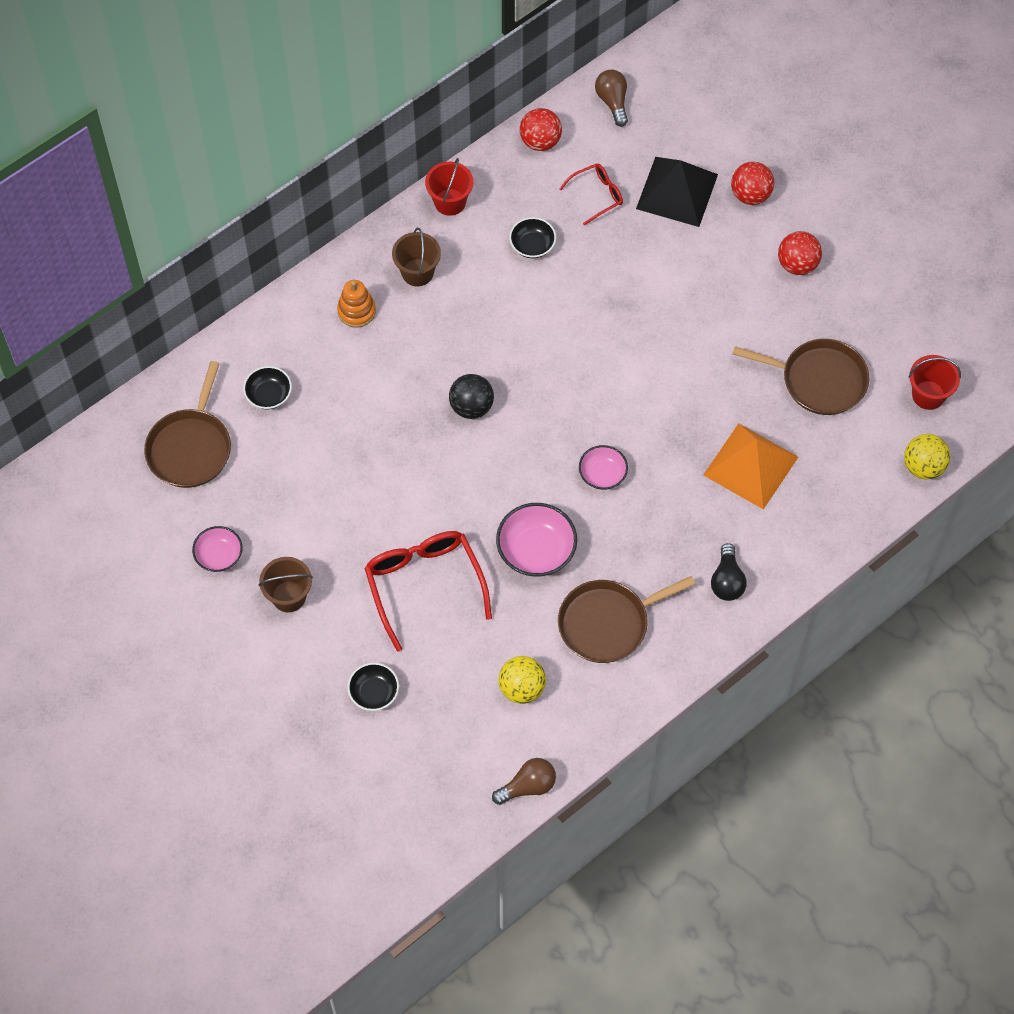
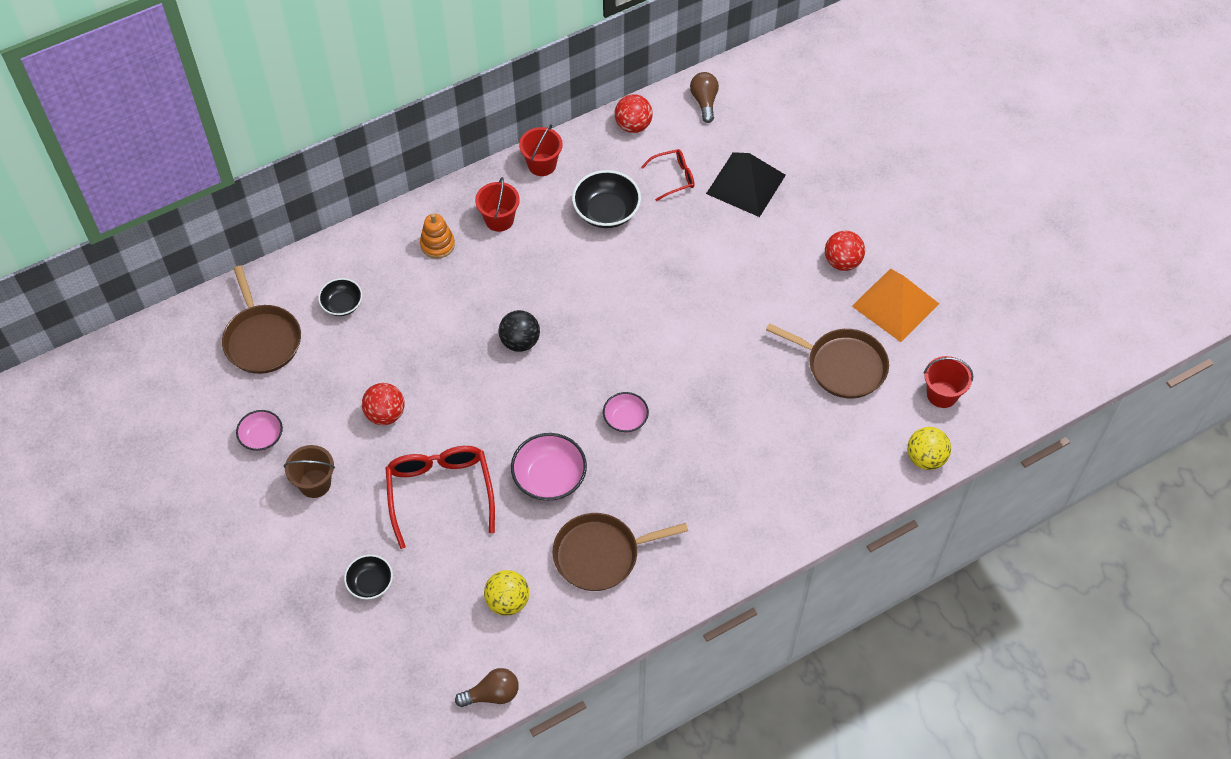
camera: 10 degrees right, 5 degrees down
(190, 447) = (262, 339): brown pan -> brown pan turned 45 degrees counterclockwise
(417, 272) = (499, 219): brown bucket -> red bucket
(532, 245) = (606, 211): black bowl -> black bowl, size x1.61
(727, 581) = (720, 533): black light bulb -> none
(750, 195) = (811, 196): red ball -> red ball (385, 414)
(751, 465) = (764, 432): orange pyramid -> orange pyramid (895, 304)

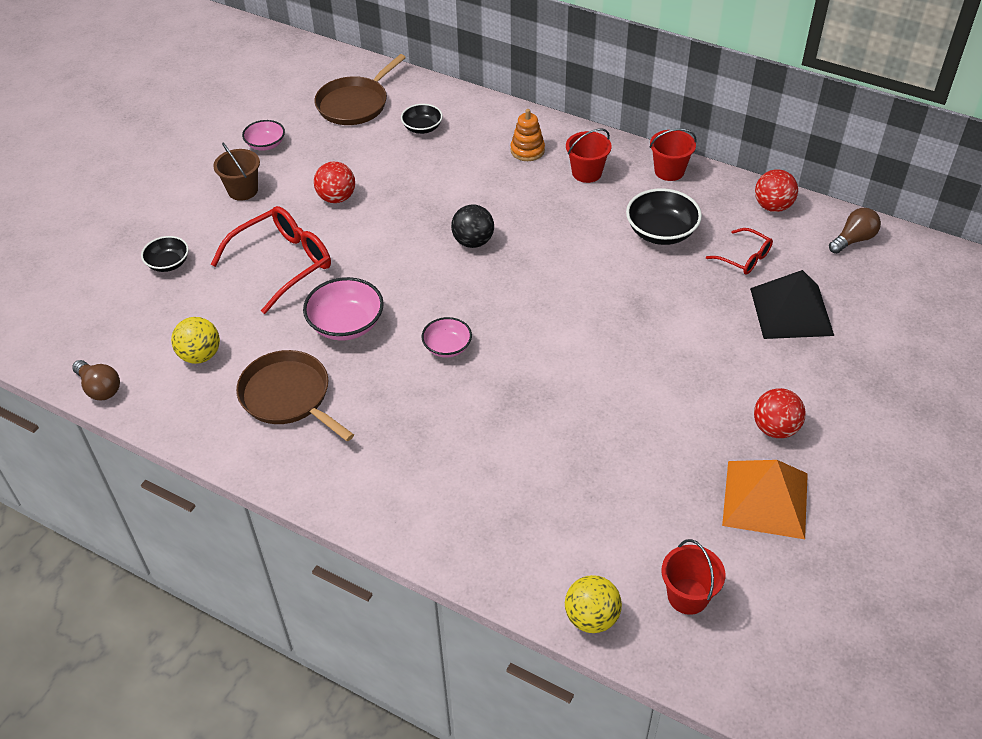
camera: 60 degrees right, 10 degrees down
(842, 366) = (646, 487): brown pan -> none

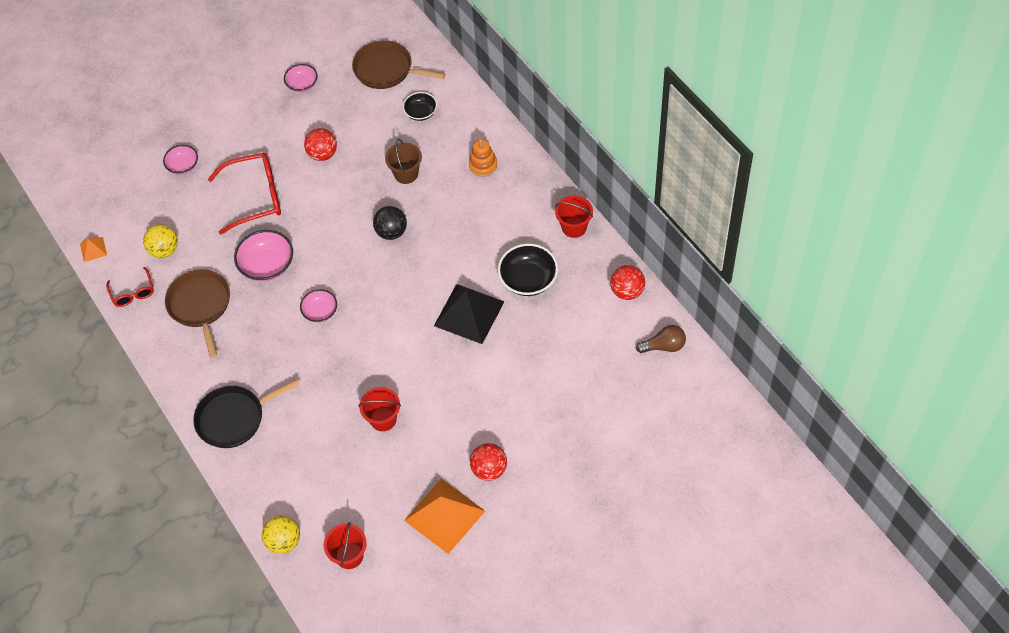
camera: 30 degrees right, 10 degrees up
(100, 388) = (93, 249): brown light bulb -> orange pyramid
(168, 263) = (183, 166): black bowl -> pink bowl
(243, 190) = (264, 121): brown bucket -> brown bucket (406, 174)
(355, 104) = (386, 70): brown pan -> brown pan turned 45 degrees clockwise
(420, 502) = (234, 418): none -> black pan
(587, 173) = (512, 204): red bucket -> red bucket (383, 419)
(744, 258) = (571, 327): red glasses -> red glasses (133, 292)
(791, 311) = (570, 386): black pyramid -> black pyramid (469, 313)

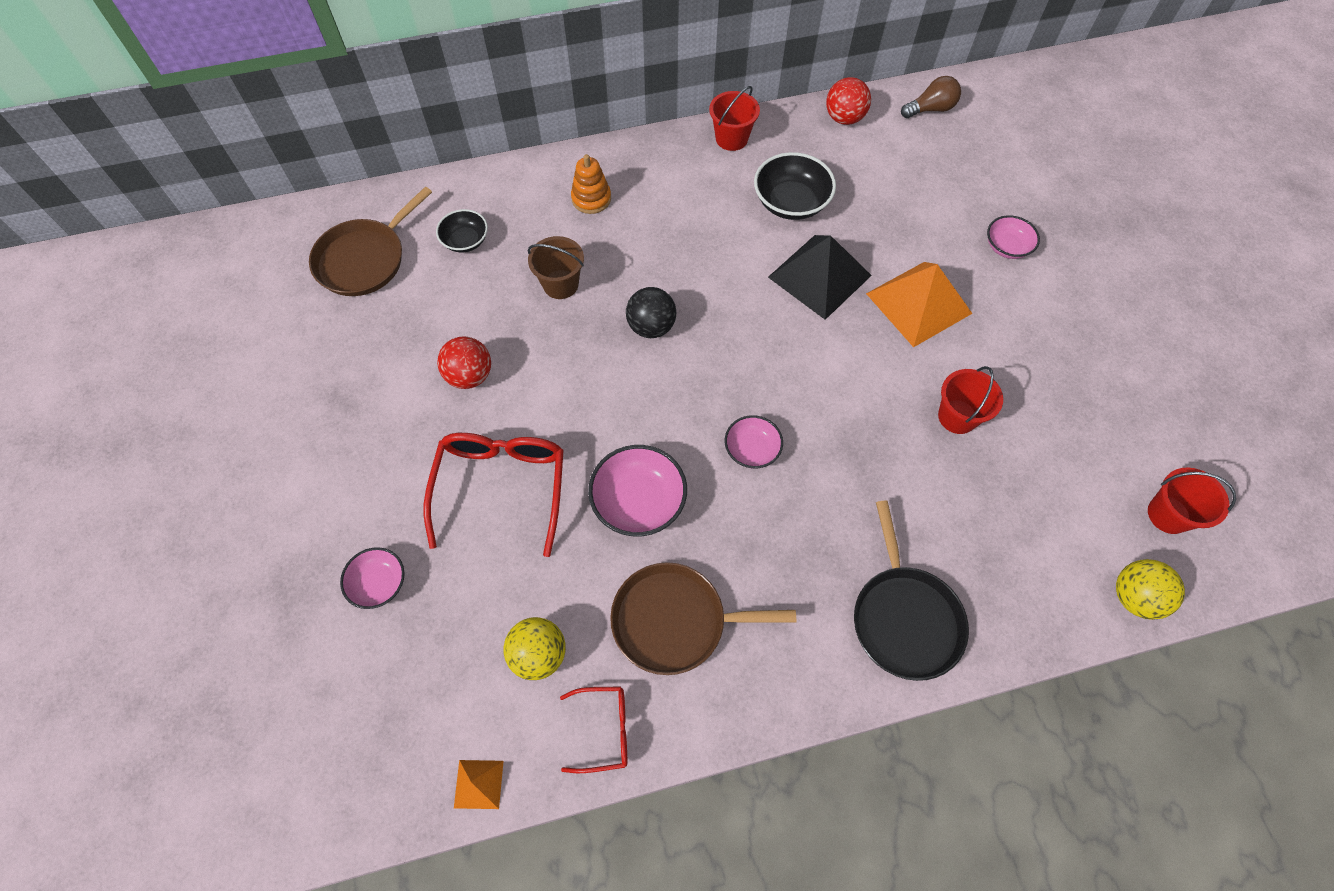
camera: 75 degrees left, 5 degrees up
(302, 84) = (322, 370): pink bowl -> pink bowl (1006, 247)
(444, 515) = (1122, 384): orange pyramid -> orange pyramid (919, 303)
(489, 469) = (1062, 318): red ball -> none
(664, 346) = (930, 109): brown light bulb -> brown light bulb turned 60 degrees clockwise

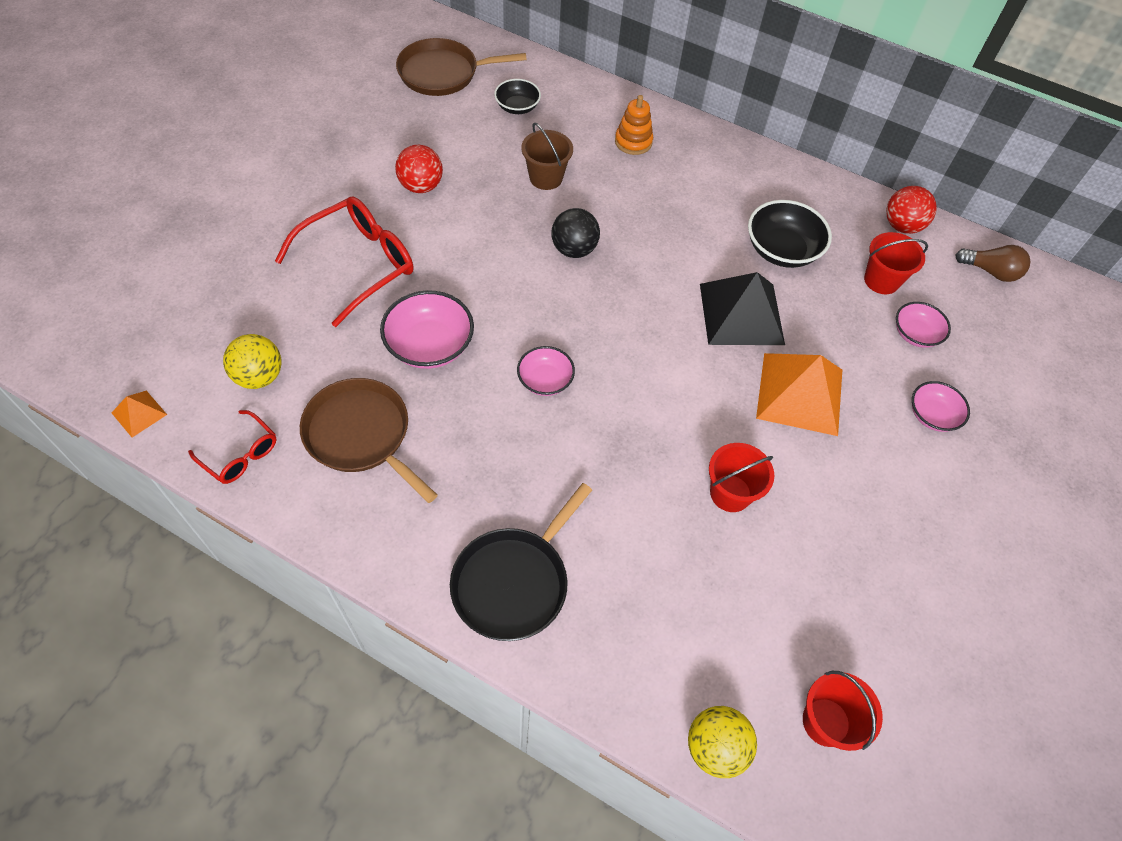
camera: 40 degrees right, 5 degrees down
(379, 583) = (226, 256): pink bowl -> pink bowl (915, 334)
(731, 138) = (788, 176): red bucket -> red bucket (881, 280)

